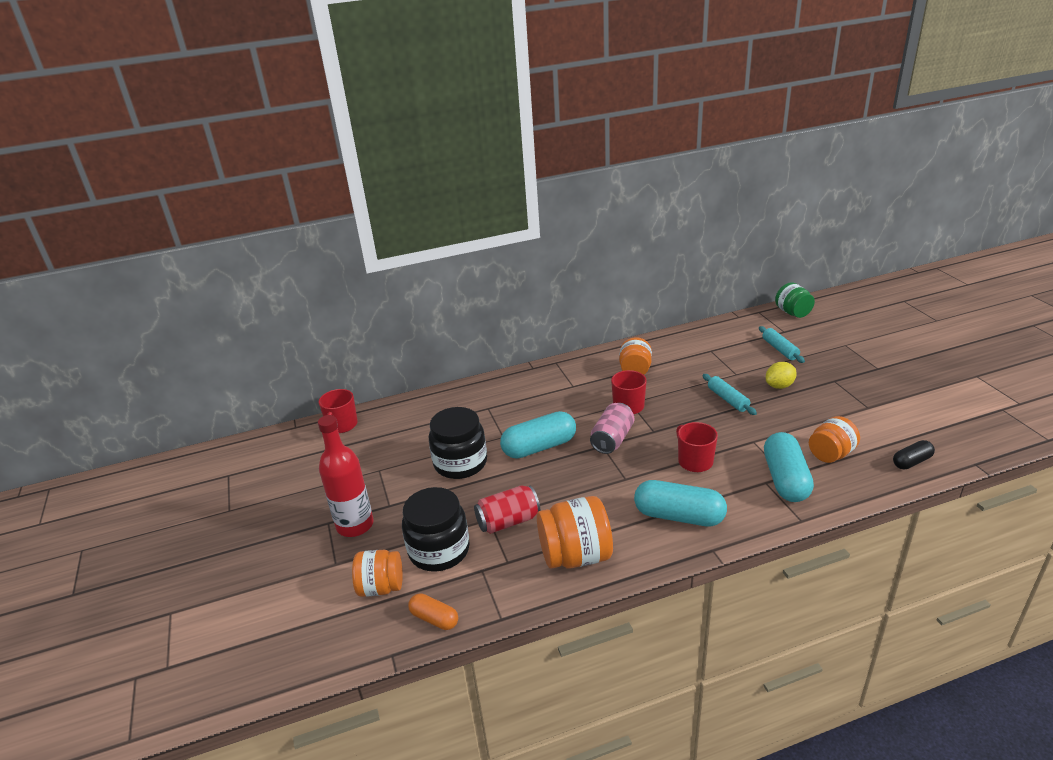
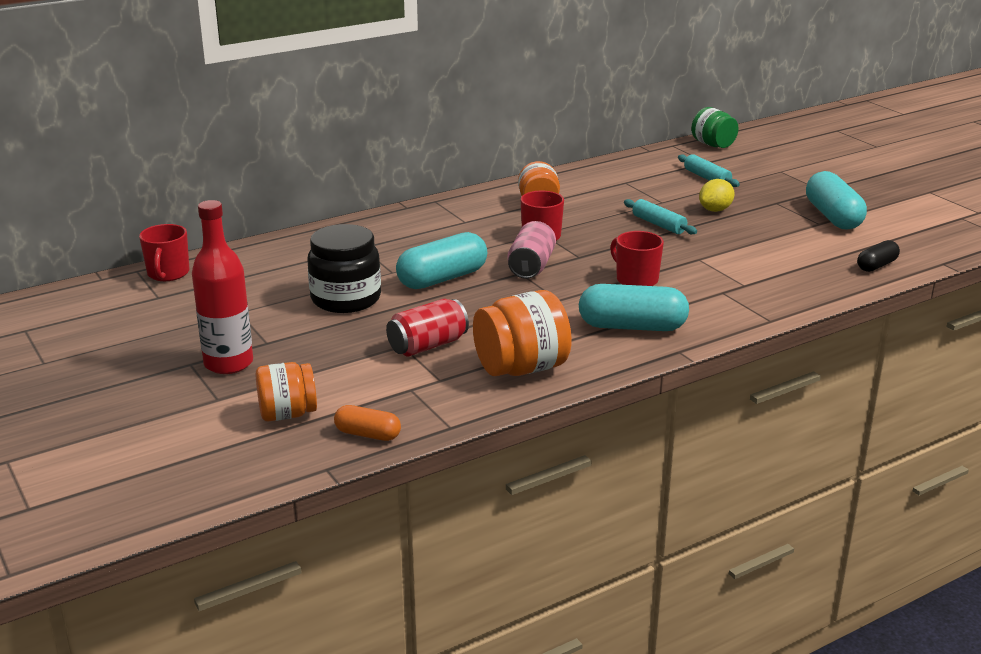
camera: 15 degrees left, 5 degrees down
(439, 550) = (349, 377): black jar -> none
(785, 479) = (744, 288): turquoise capsule -> turquoise capsule (833, 217)
(831, 454) = (788, 264): orange jar -> none

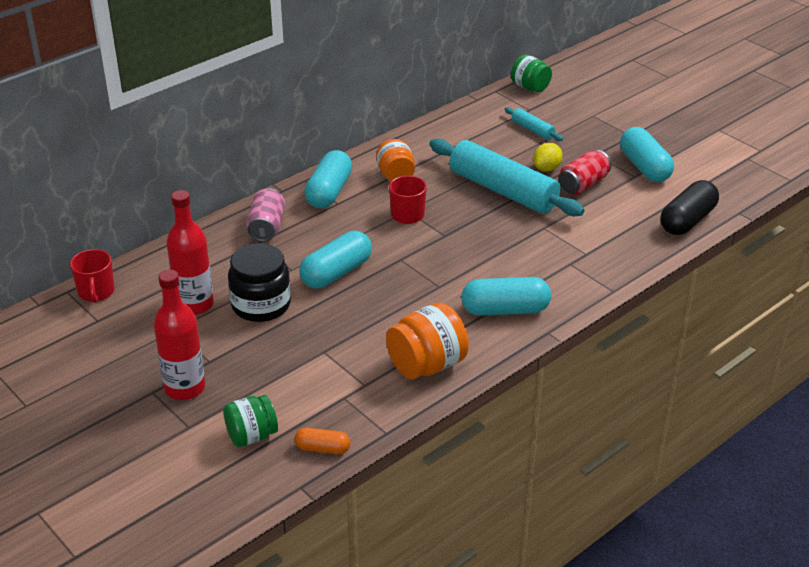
camera: 10 degrees left, 10 degrees up
(271, 292) = (194, 304): none -> red bottle
(287, 414) = (251, 436): orange jar -> green jar
(427, 345) = (344, 349): red can -> red can (583, 184)
(459, 212) = (329, 192): none -> turquoise capsule
(531, 266) = (407, 251): pink can -> pink can (266, 227)
(636, 280) = (497, 257): red mug -> none
(658, 224) = (503, 190): turquoise rolling pin -> turquoise rolling pin, size x2.25
(877, 265) = (687, 221): black capsule -> black capsule, size x1.81

